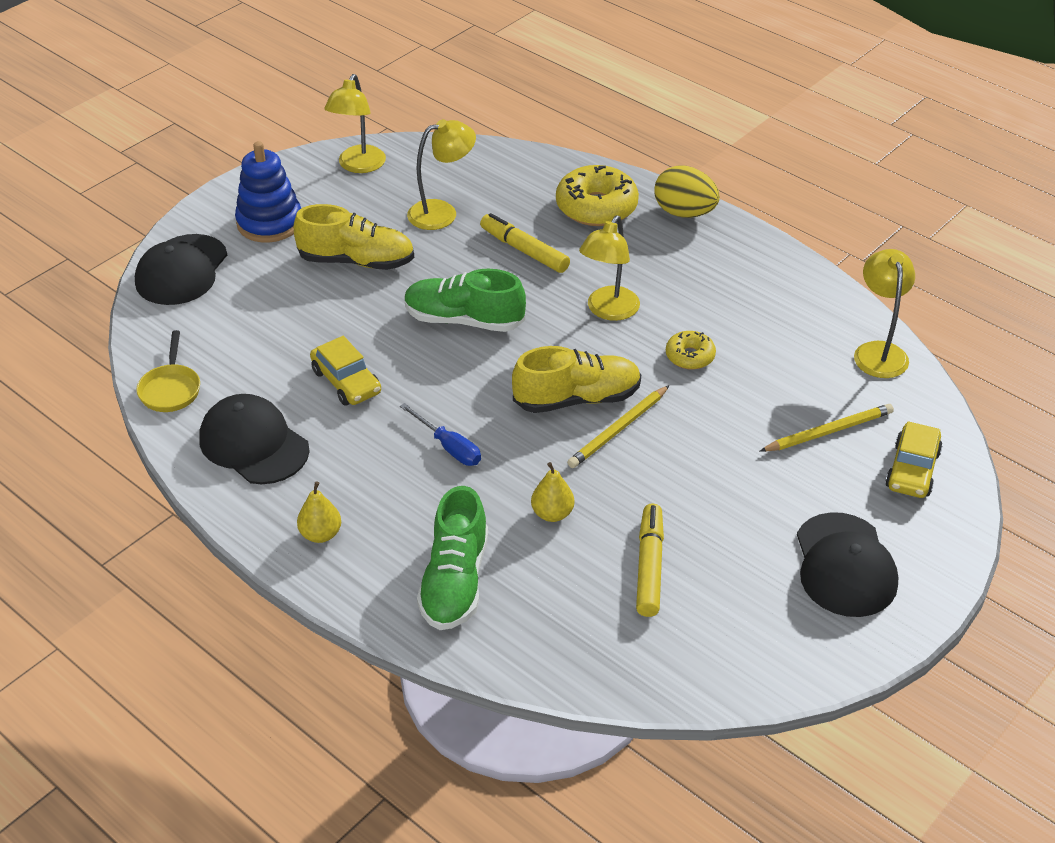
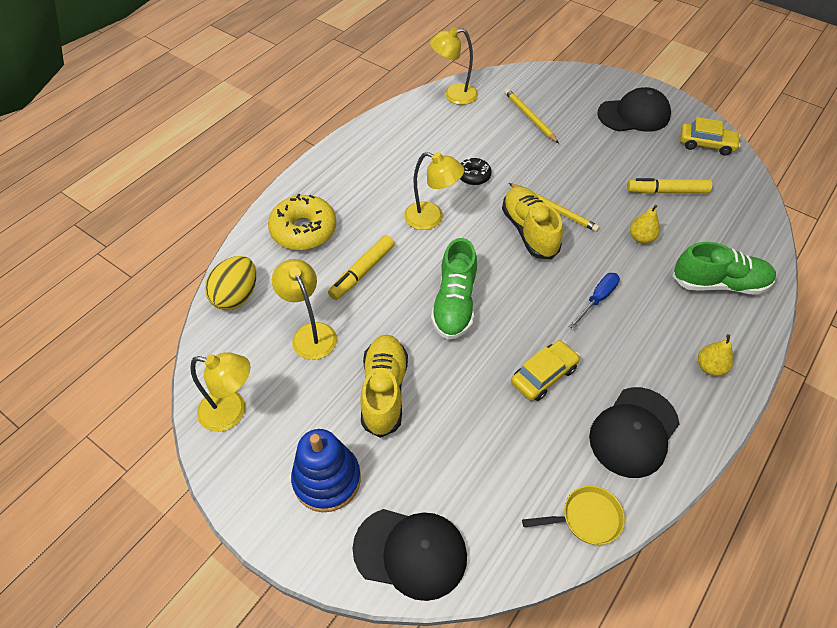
camera: 95 degrees left, 10 degrees up
(684, 213) = (312, 180): yellow egg -> yellow egg (236, 296)
(690, 356) = (473, 176): yellow donut -> black donut
(912, 470) = (552, 88): yellow car -> yellow car (706, 144)

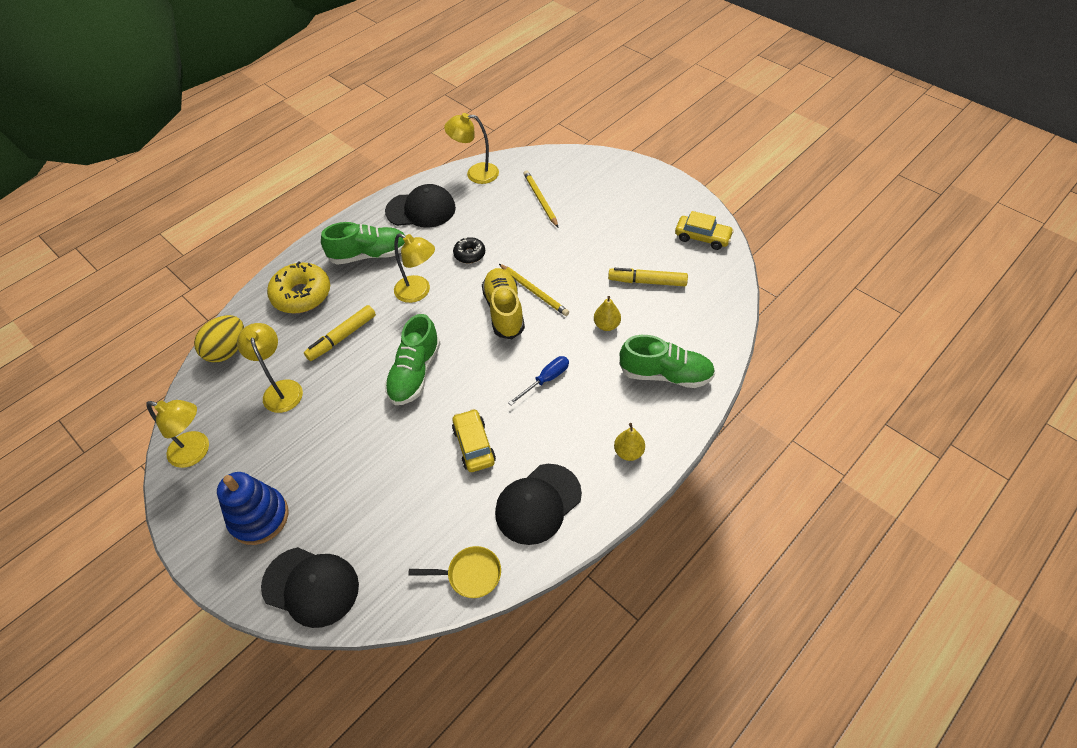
camera: 10 degrees right, 0 degrees up
(366, 183) = (369, 255): none -> green shoe
(384, 391) = (329, 446): yellow shoe -> none
(543, 375) = (474, 445): yellow car -> yellow car turned 75 degrees counterclockwise
(634, 115) = (641, 203): black cap -> black cap (421, 210)

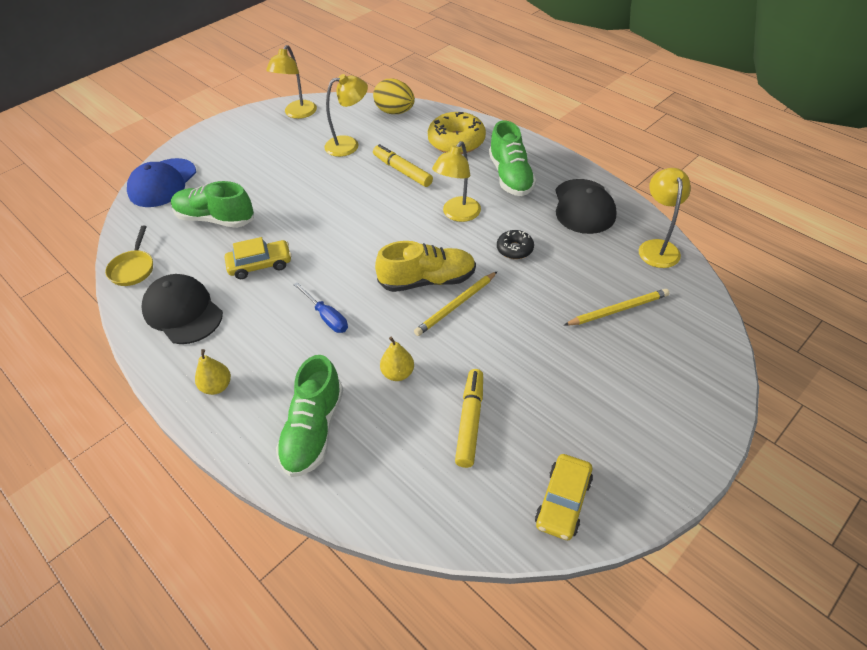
camera: 90 degrees right, 5 degrees down
(259, 517) = (230, 151): blue stacking toy -> none
(311, 586) = (162, 183): black cap -> blue cap
(415, 373) = (352, 220): green shoe -> green shoe (215, 219)

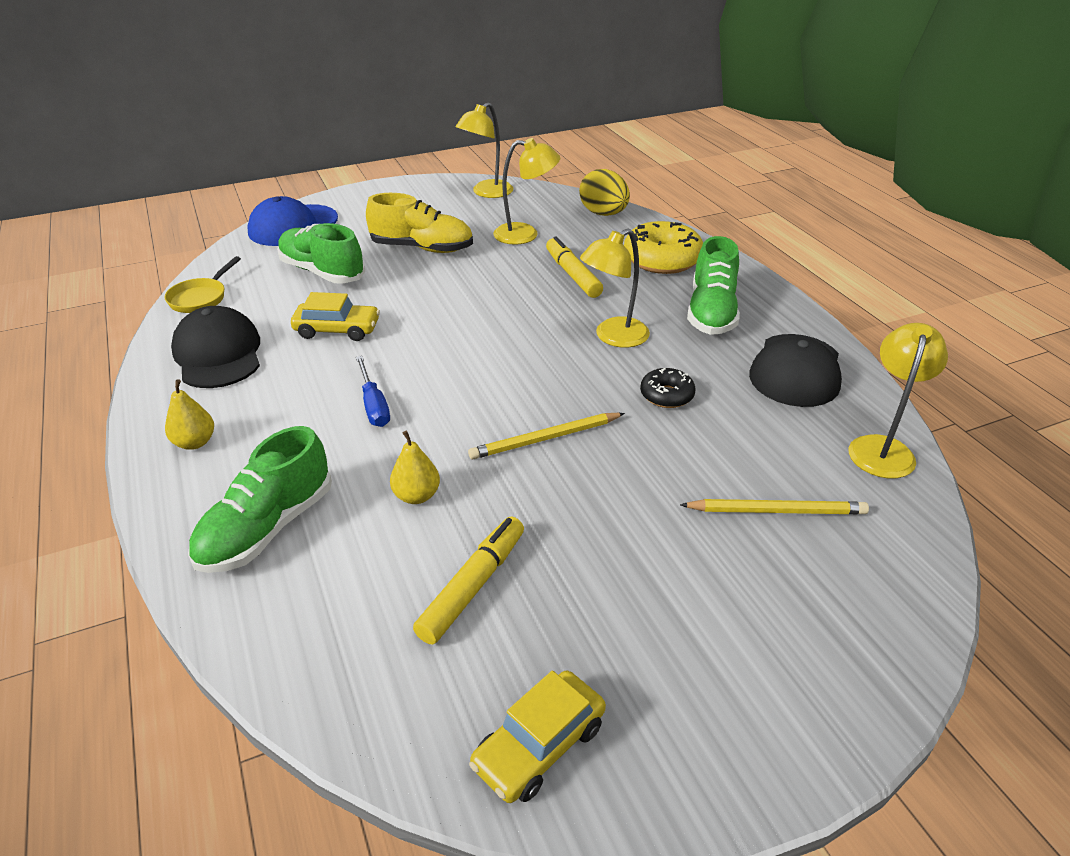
camera: 20 degrees right, 10 degrees down
(427, 280) = (526, 400): yellow shoe -> yellow shoe (422, 248)

